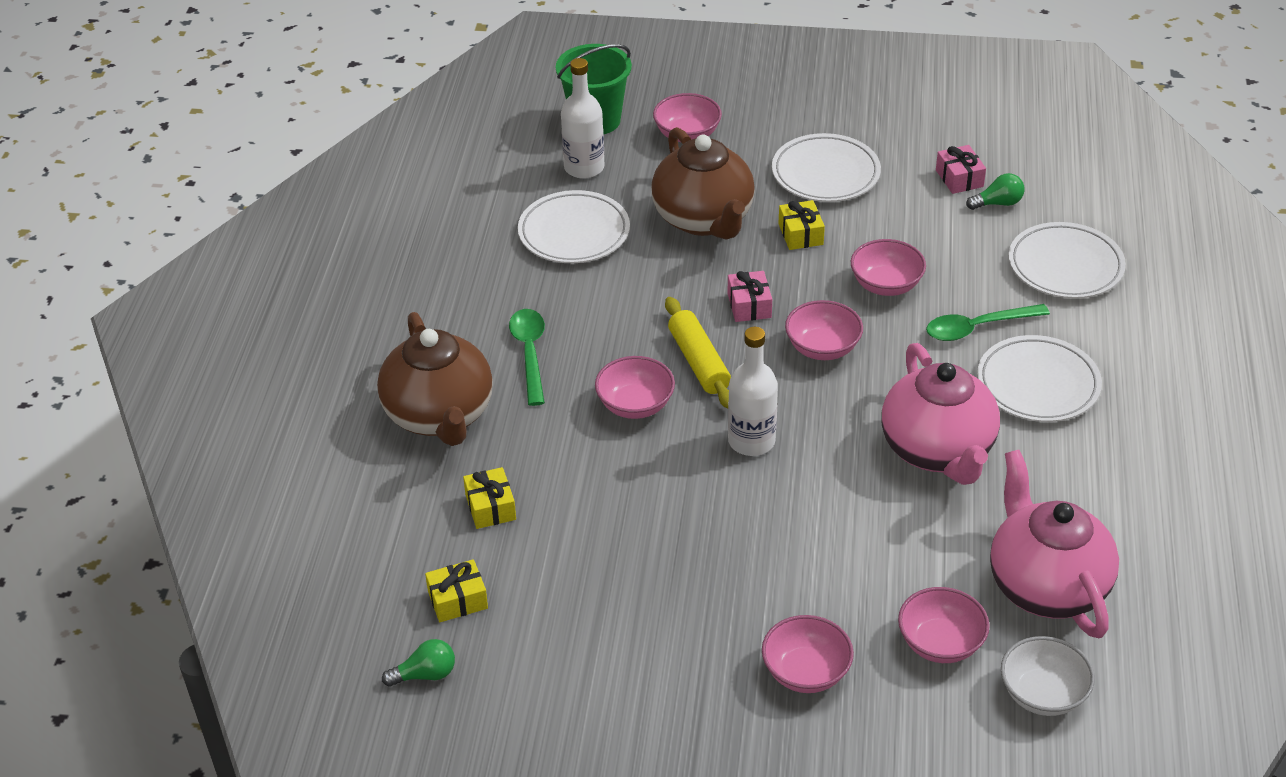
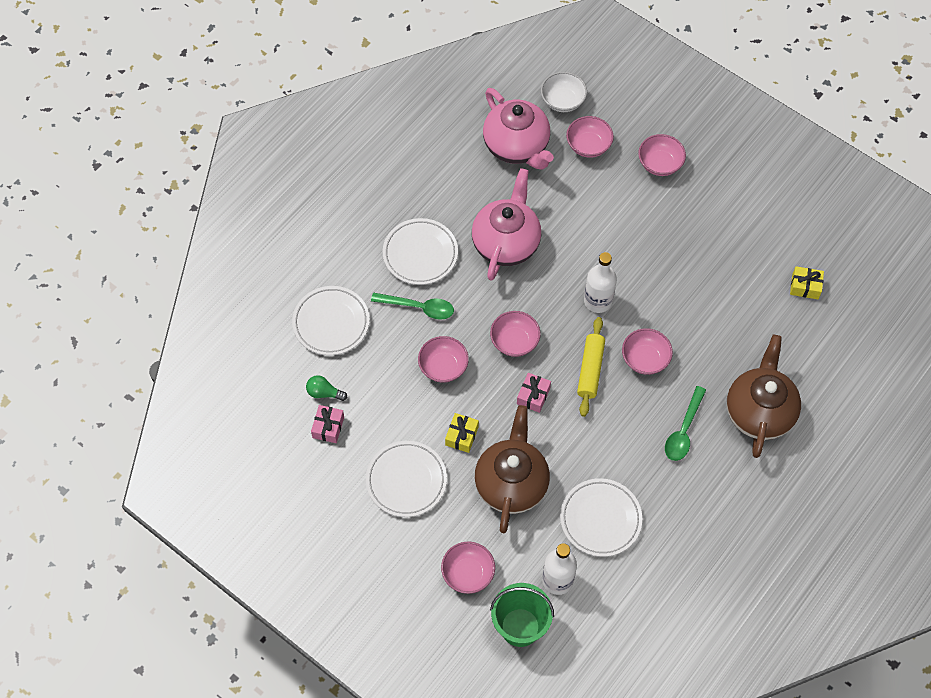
camera: 150 degrees left, 20 degrees up
(425, 674) = (840, 254): green light bulb -> none
(490, 507) = (761, 333): yellow gift -> none
(1046, 586) = (517, 146): pink teapot -> pink teapot turned 45 degrees counterclockwise

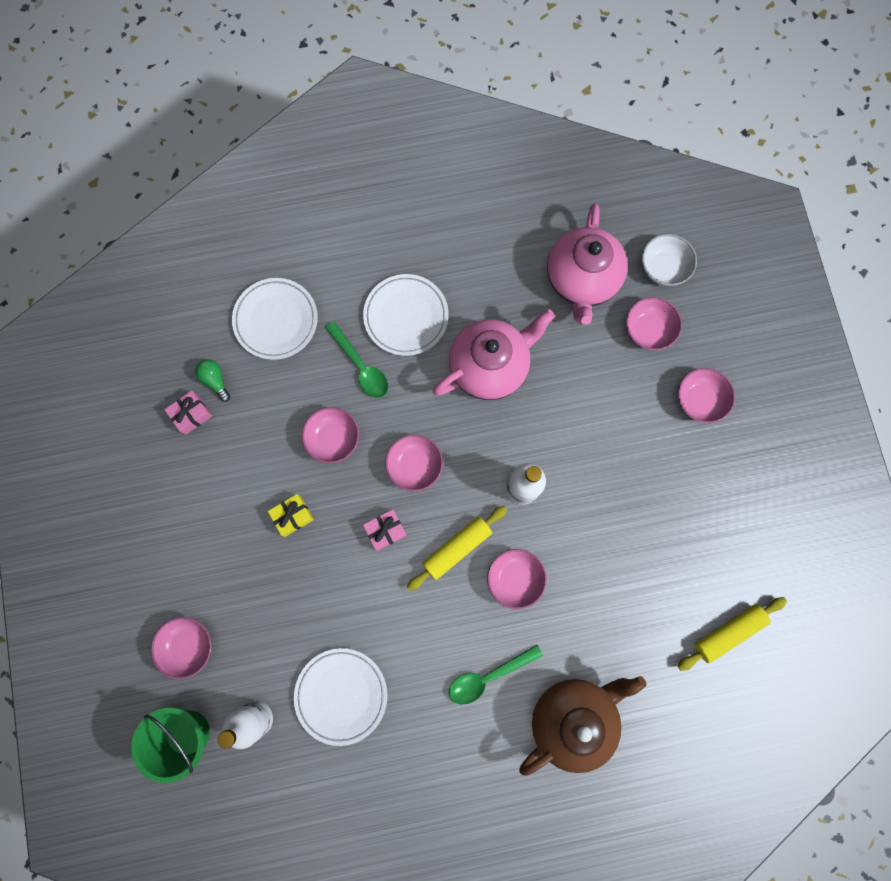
camera: 40 degrees right, 15 degrees up
(406, 480) = (212, 517): white plate -> none
(511, 484) = (295, 596): brown teapot -> none
(805, 286) = (728, 633): yellow gift -> yellow rolling pin

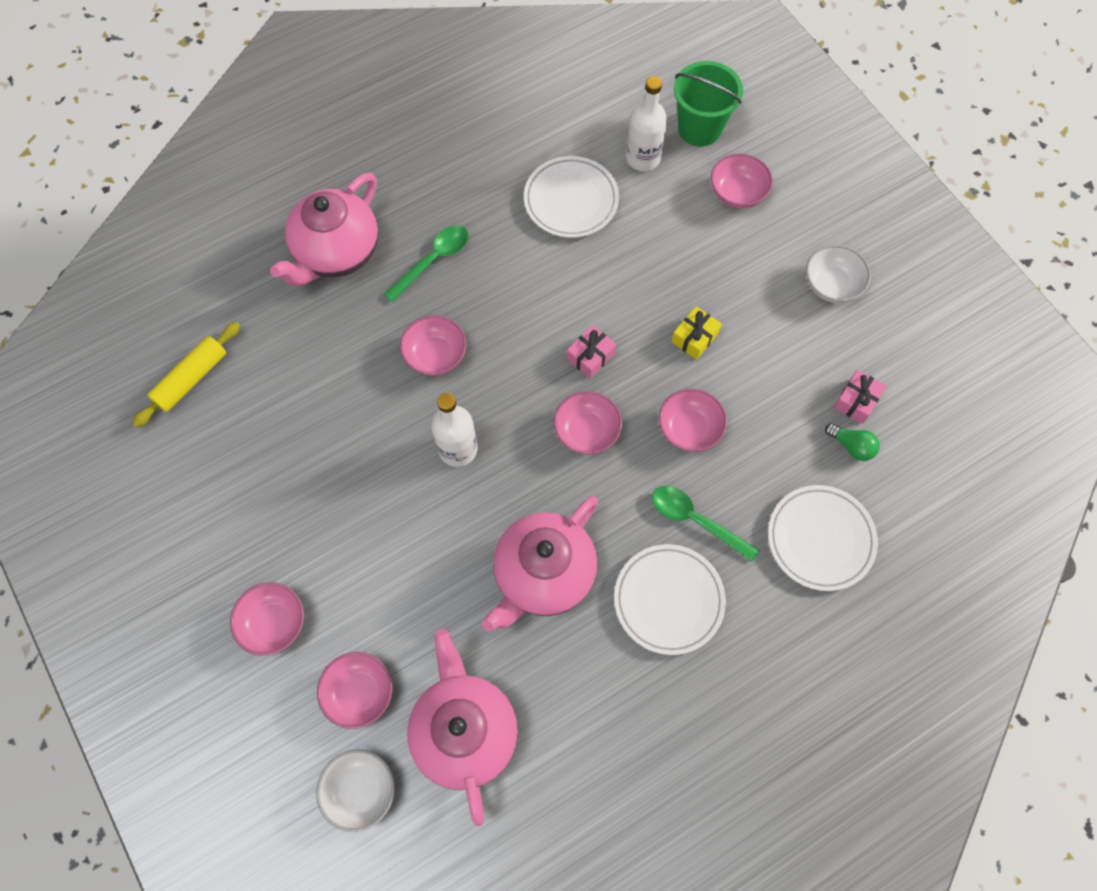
camera: 160 degrees right, 10 degrees down
(155, 523) = (831, 285): none -> white bowl
(457, 548) = (508, 364): yellow rolling pin -> none
(573, 718) = (336, 253): brown teapot -> pink teapot

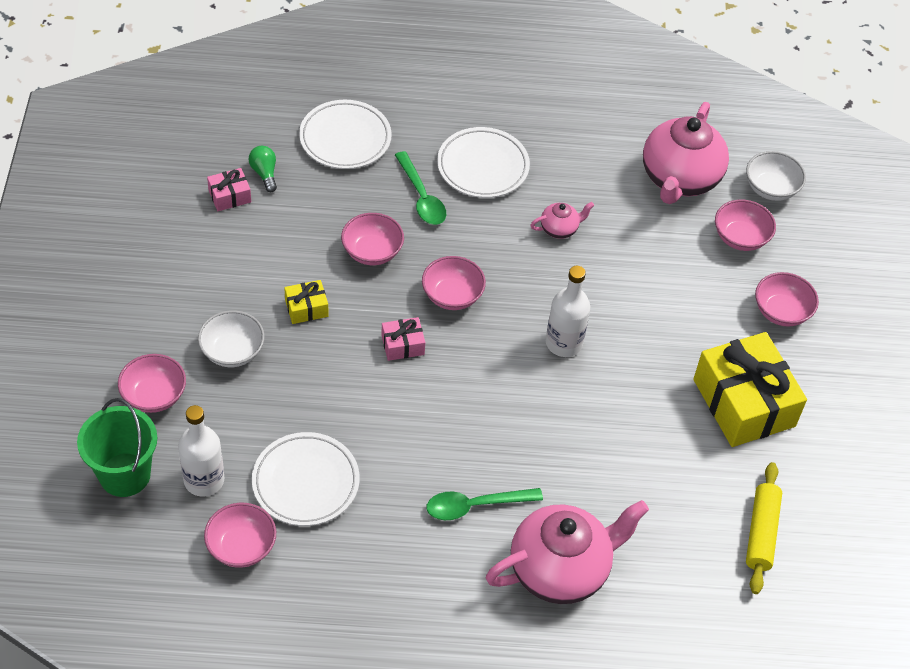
camera: 150 degrees left, 15 degrees down
(191, 379) = (761, 533): yellow rolling pin -> yellow rolling pin turned 60 degrees counterclockwise
(263, 494) = (744, 403): none -> yellow gift
(435, 355) = (532, 423): pink bowl -> pink bowl (241, 547)
(543, 574) = (559, 229): pink teapot -> pink teapot, size x0.45
(831, 285) = (158, 279): white bowl -> white bowl (232, 351)

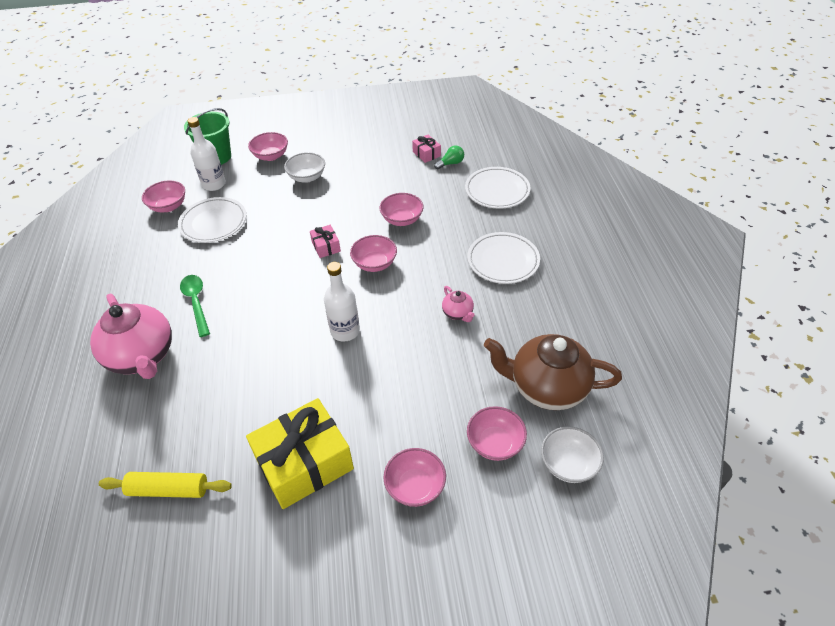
camera: 85 degrees right, 5 degrees down
(306, 308) = (346, 200): yellow gift -> none
(422, 197) = (459, 234): green spoon -> none
(679, 179) = (547, 387): pink teapot -> brown teapot

